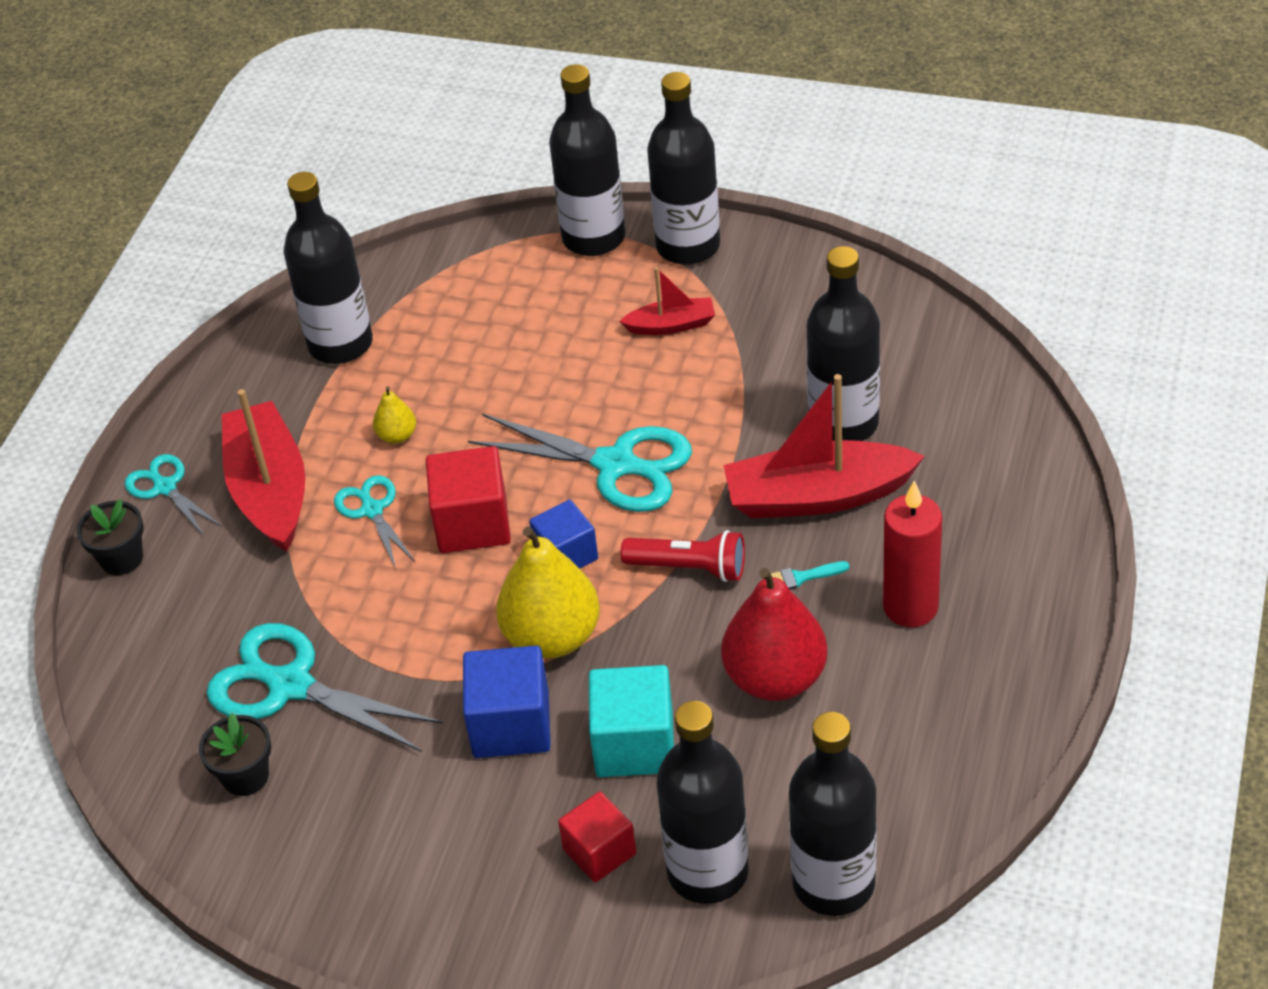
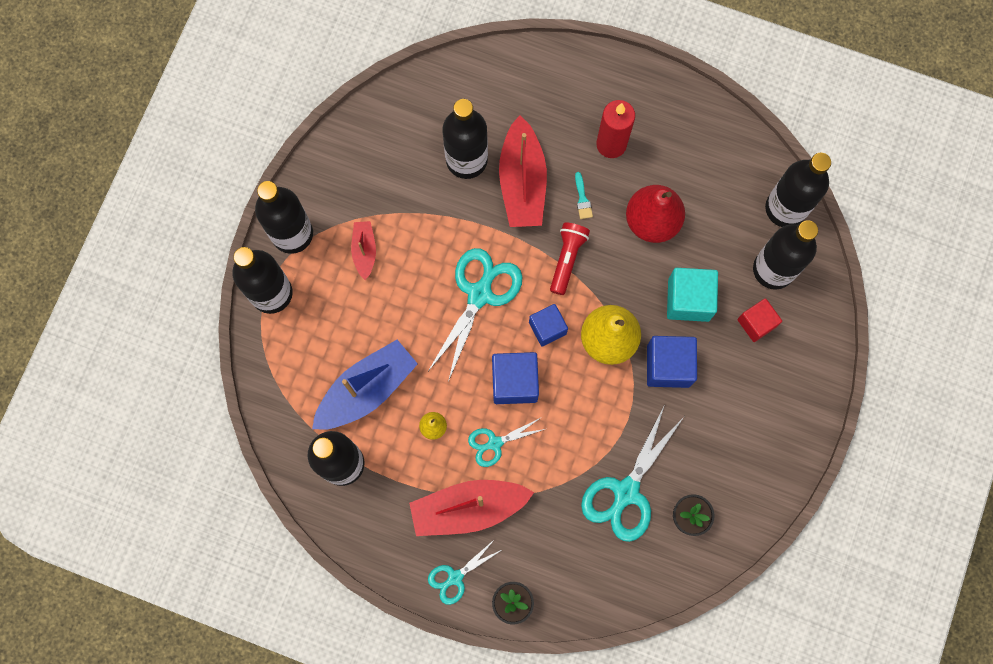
camera: 90 degrees left, 30 degrees up
(453, 355) = (366, 390): none -> blue boat
(472, 523) = (514, 382): red cube -> blue cube

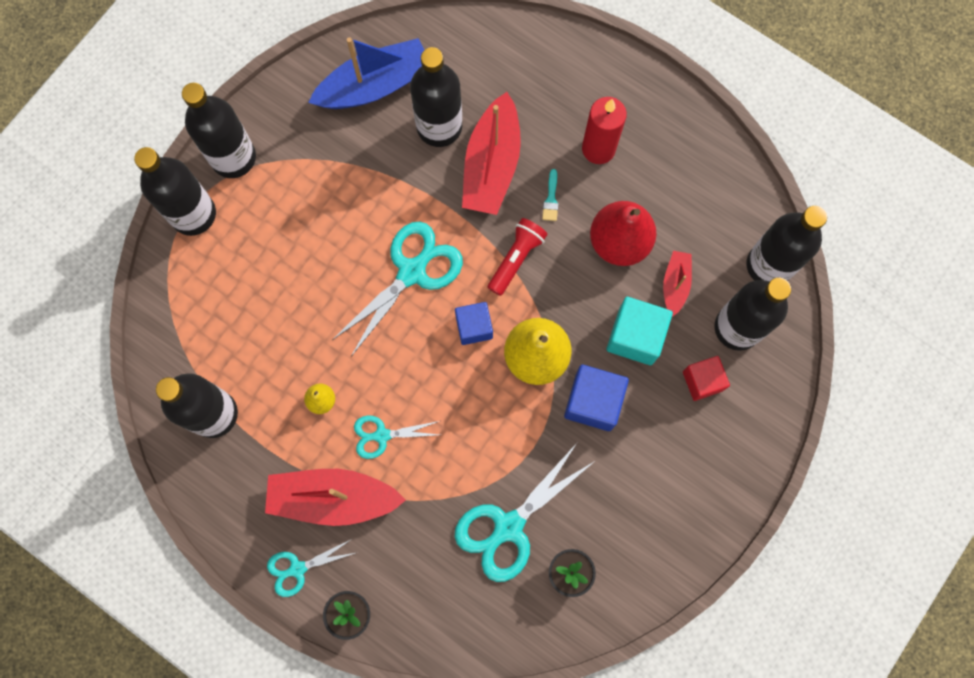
camera: 15 degrees right, 0 degrees up
(364, 251) = (303, 195): red boat -> red boat (675, 284)
(366, 390) = (262, 342): blue boat -> blue boat (375, 85)
(514, 382) = (422, 375): blue cube -> none

